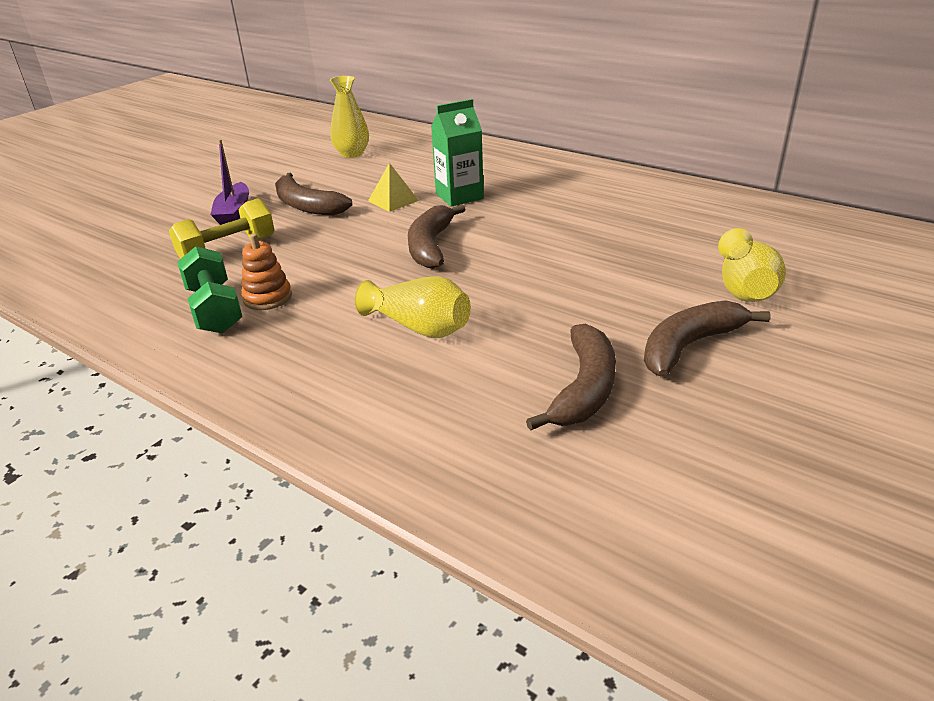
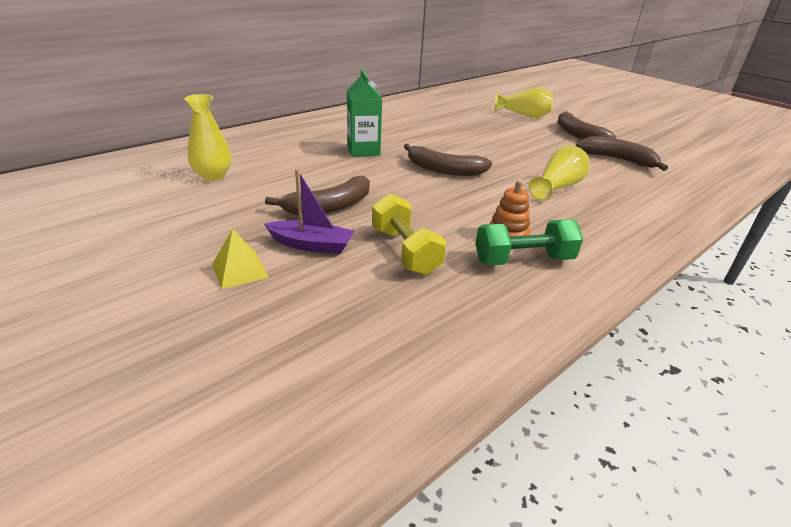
camera: 80 degrees left, 0 degrees up
(393, 200) = (350, 172): yellow pyramid -> yellow pyramid (239, 270)

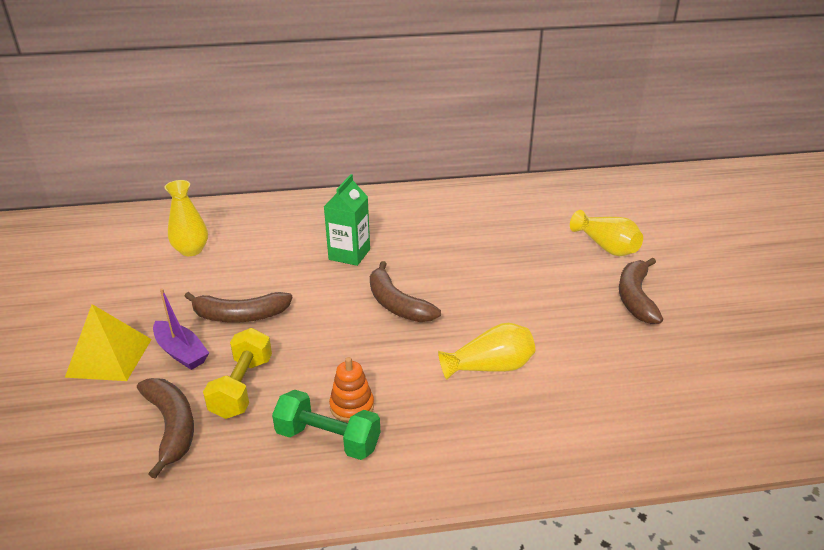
camera: 35 degrees right, 0 degrees up
(239, 270) = (109, 357): yellow pyramid -> yellow pyramid, size x1.61
(617, 159) = (631, 352): brown banana -> brown banana (171, 426)

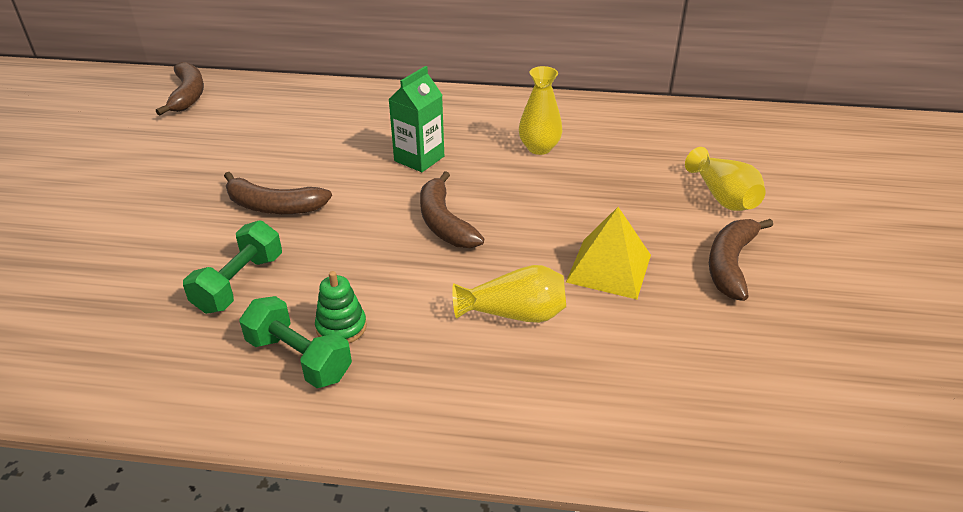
camera: 15 degrees right, 5 degrees up
(109, 357) = (127, 227): yellow pyramid -> yellow pyramid (609, 268)
(171, 426) = (151, 311): brown banana -> brown banana (188, 95)
(181, 352) = (198, 234): purple boat -> none
(191, 250) = (259, 129): yellow vase -> yellow vase (539, 148)
(242, 387) = (239, 283): yellow dumbbell -> green dumbbell
(352, 406) = (341, 327): orange stacking toy -> green stacking toy

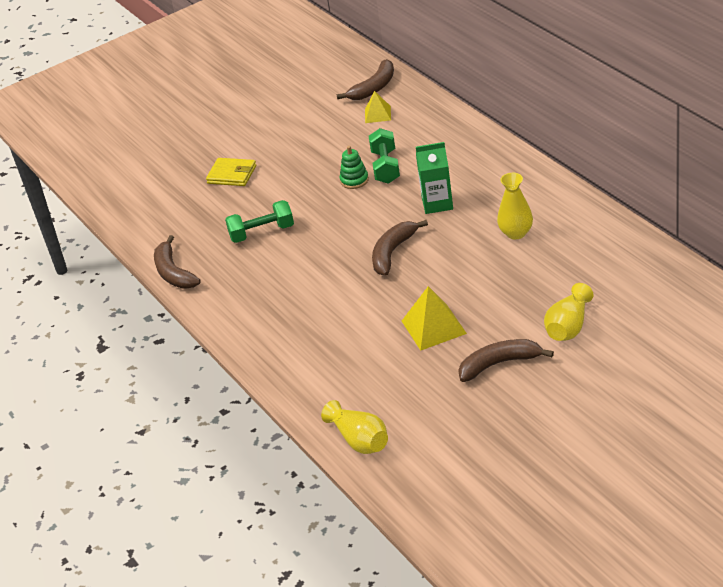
camera: 55 degrees right, 0 degrees up
(100, 242) = (232, 174): none -> yellow wallet
(227, 114) = (377, 114): none -> yellow pyramid
(274, 206) = (326, 195): brown banana -> brown banana (173, 273)
(299, 358) = (243, 285): green dumbbell -> green dumbbell (385, 167)
(341, 327) = (275, 281): green stacking toy -> green stacking toy (354, 180)
(514, 314) = (354, 321): yellow vase -> yellow vase (359, 440)

